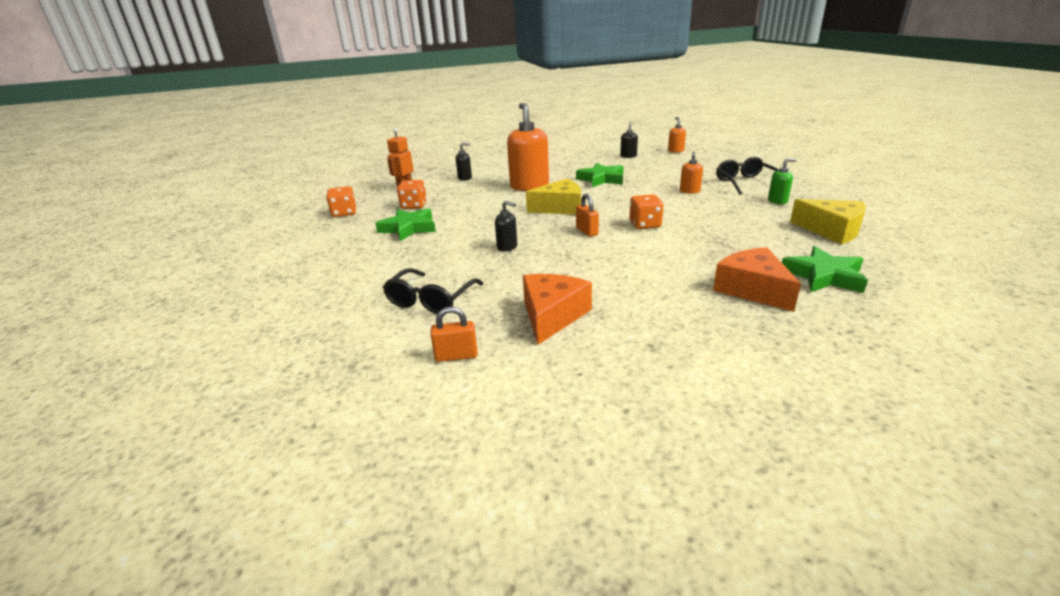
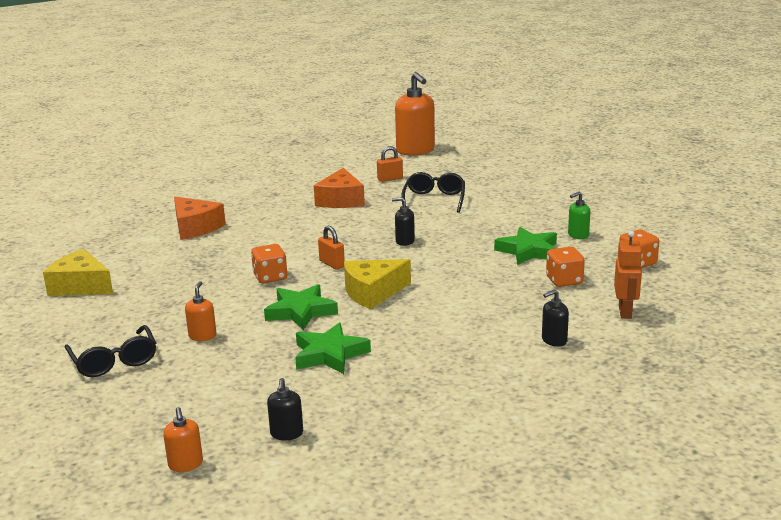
camera: 165 degrees right, 5 degrees down
(529, 186) = (435, 329): orange soap dispenser -> orange soap dispenser (415, 150)
(777, 201) = (99, 326): green soap dispenser -> green soap dispenser (578, 235)
(824, 276) = (133, 242): green star -> green star (300, 312)

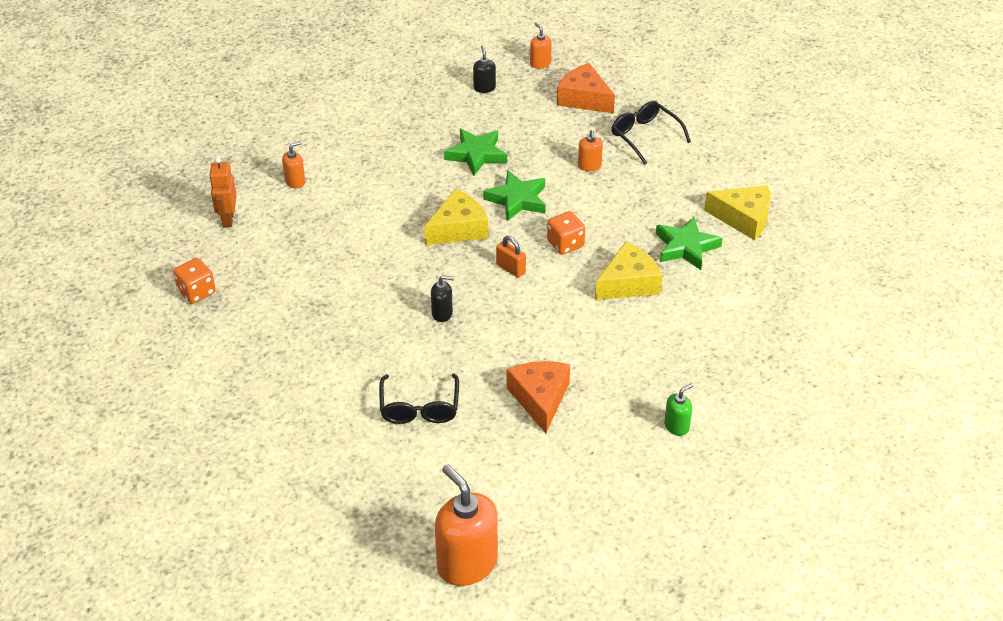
camera: 170 degrees right, 20 degrees up
(195, 227) = (692, 324): orange cheese -> orange cheese (584, 98)
(229, 251) = (628, 283): none -> yellow cheese
(390, 179) = (488, 462): orange padlock -> none
(528, 251) = (307, 304): green star -> green star (686, 247)
(554, 340) = (295, 182): black soap dispenser -> orange soap dispenser
(564, 280) = (275, 258): orange dice -> none
(578, 235) = (249, 338): green soap dispenser -> green soap dispenser (676, 426)

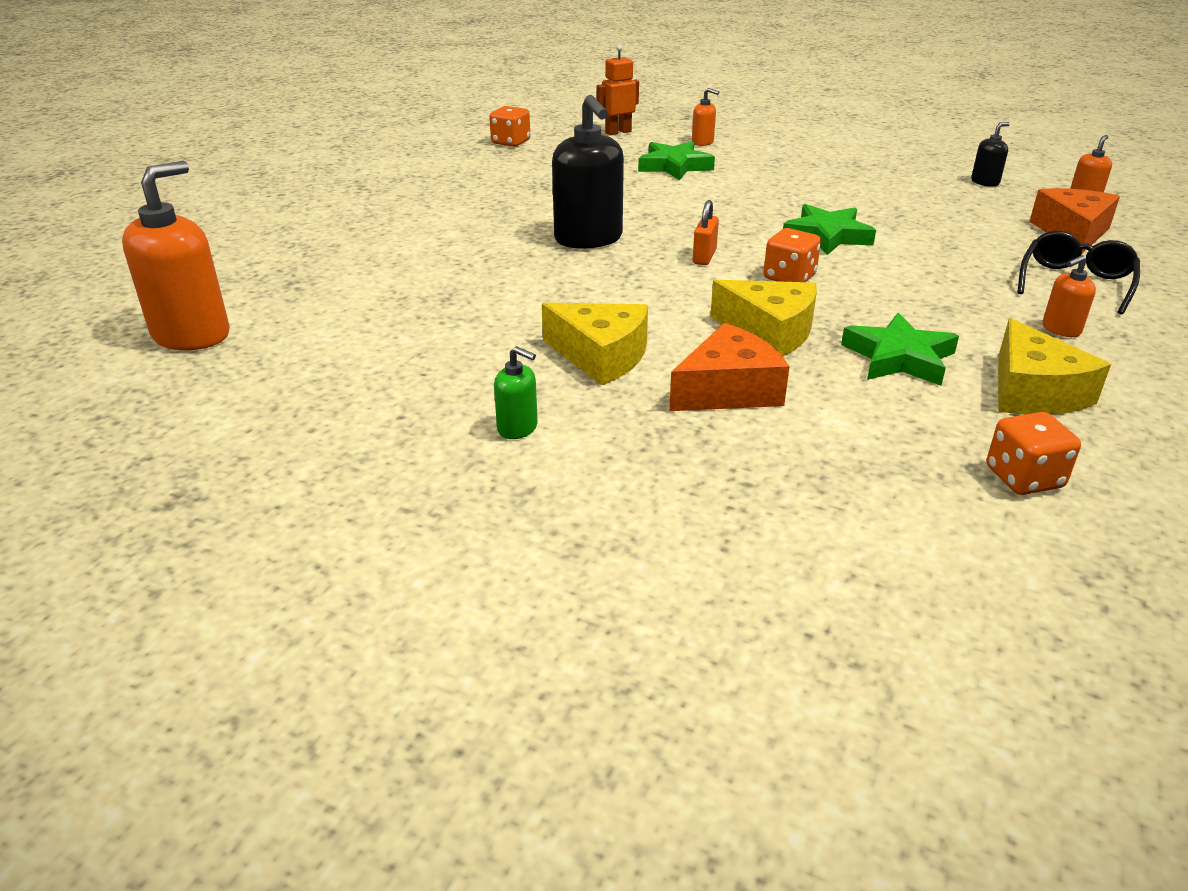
camera: 65 degrees right, 10 degrees down
(419, 408) = (429, 259): black glasses -> none
(442, 313) = (588, 239): black soap dispenser -> black soap dispenser, size x2.11
(458, 229) = (734, 218): yellow cheese -> yellow cheese (601, 356)
(476, 155) = (868, 201): green star -> green star (674, 166)
(540, 399) = (496, 320): orange cheese -> orange cheese (728, 390)
(589, 166) = (954, 261): orange soap dispenser -> orange soap dispenser (1060, 329)
(809, 262) = (1024, 478): none -> orange dice

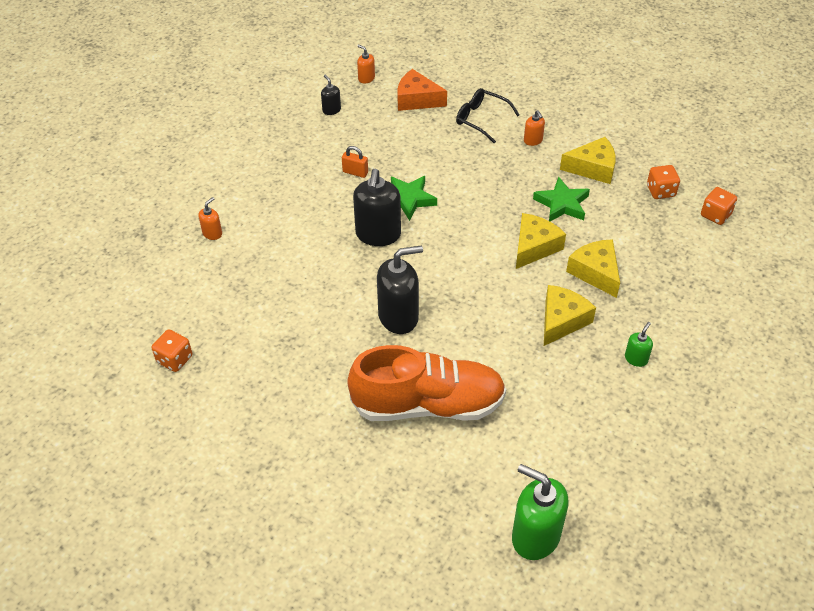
camera: 85 degrees left, 15 degrees up
(192, 335) = (535, 536): orange soap dispenser -> green soap dispenser
(434, 261) = (428, 404): none -> orange shoe
(618, 132) = (169, 284): orange robot -> none
(674, 166) = (264, 257): green star -> none
(704, 257) = (434, 261): orange padlock -> orange padlock (355, 172)
(728, 390) = (595, 272): orange cheese -> yellow cheese
(742, 220) = (378, 234): none -> black soap dispenser
(789, 277) = (467, 227): orange dice -> orange dice (715, 215)

